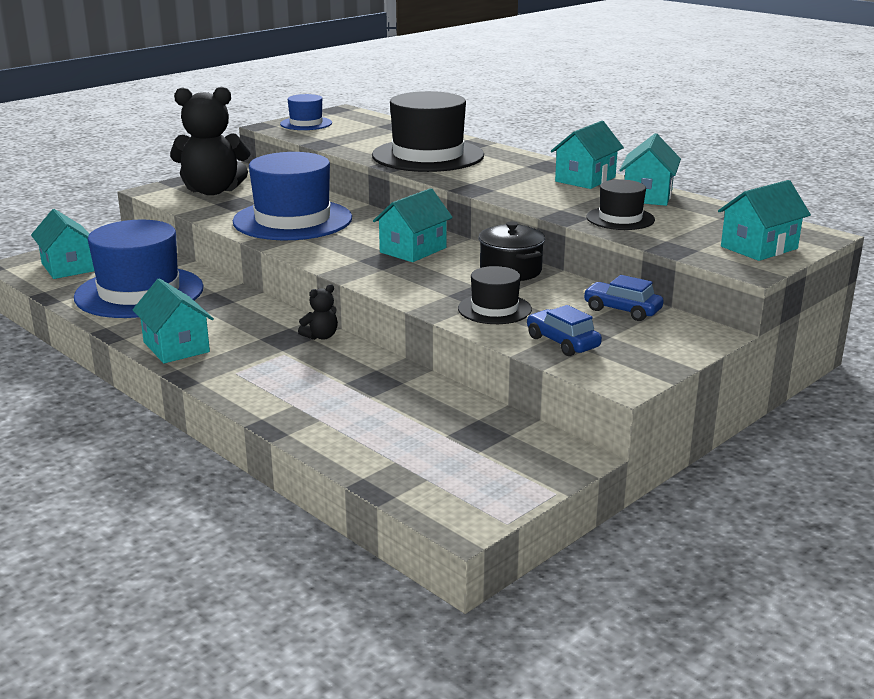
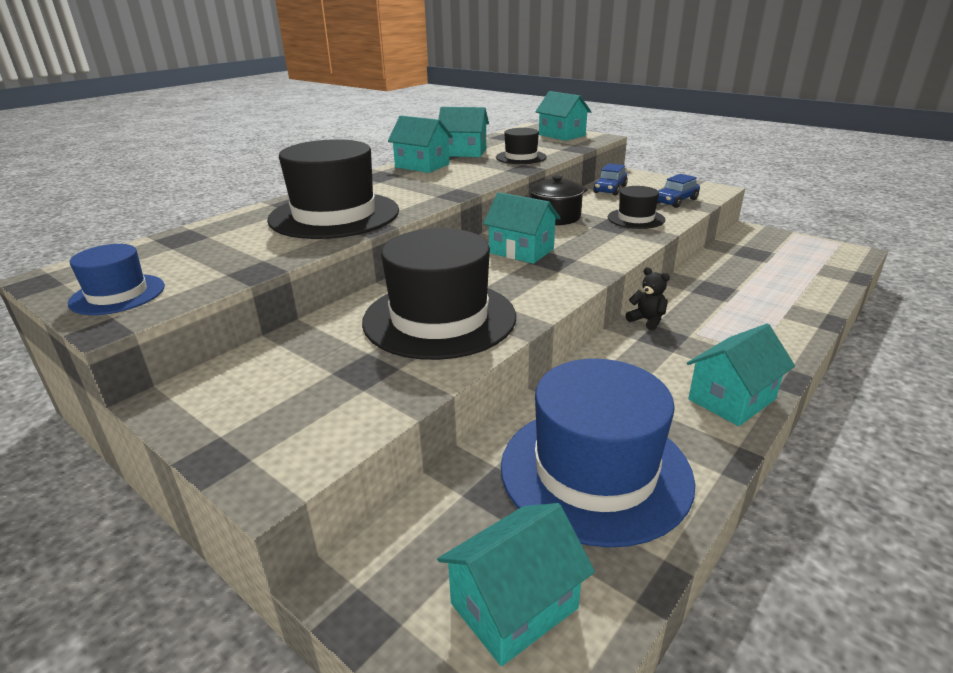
camera: 95 degrees left, 5 degrees up
(212, 191) = (294, 404): black teddy bear -> none
(292, 220) = (439, 318): blue hat -> black hat

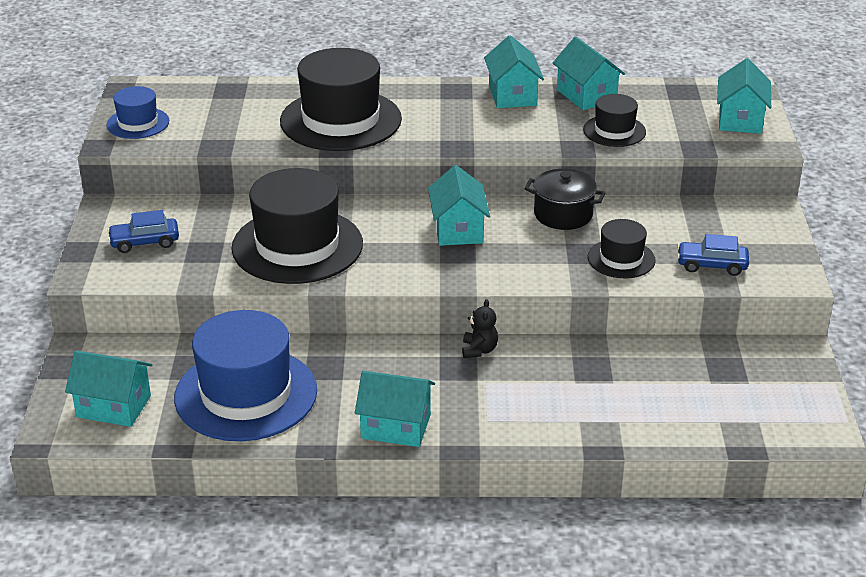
camera: 50 degrees right, 5 degrees up
(610, 189) = (693, 215): blue car -> blue car (144, 242)

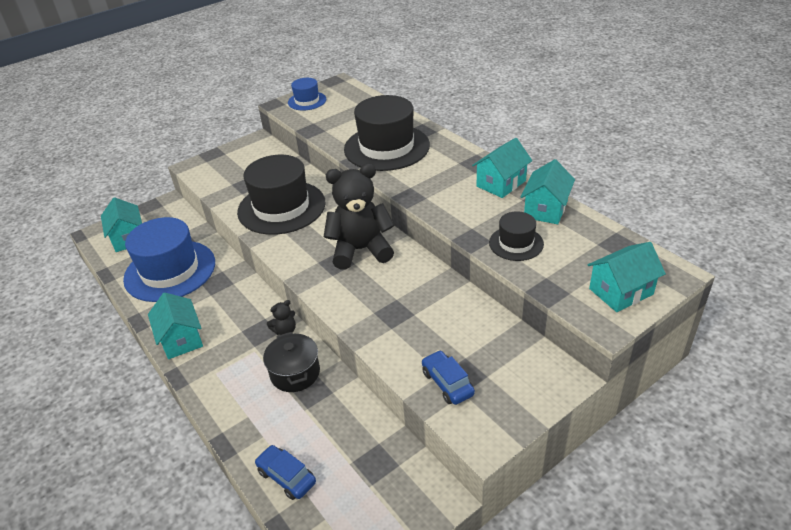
camera: 55 degrees right, 5 degrees up
(144, 242) = (237, 165): blue car -> blue car (286, 477)
(458, 230) = (361, 250): turquoise house -> black teddy bear
(563, 214) = (428, 281): black pot -> black pot (295, 373)
(621, 259) = (405, 334): black hat -> none

